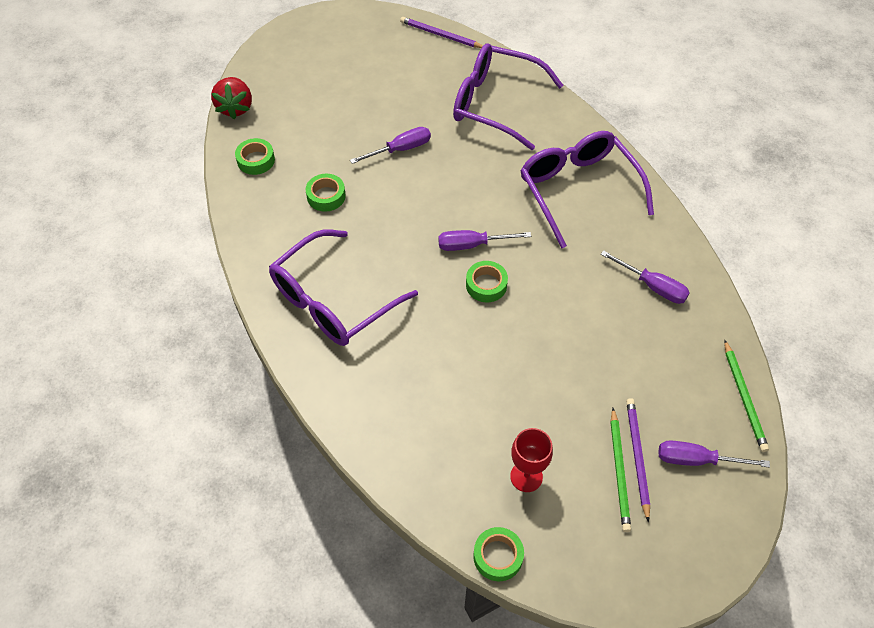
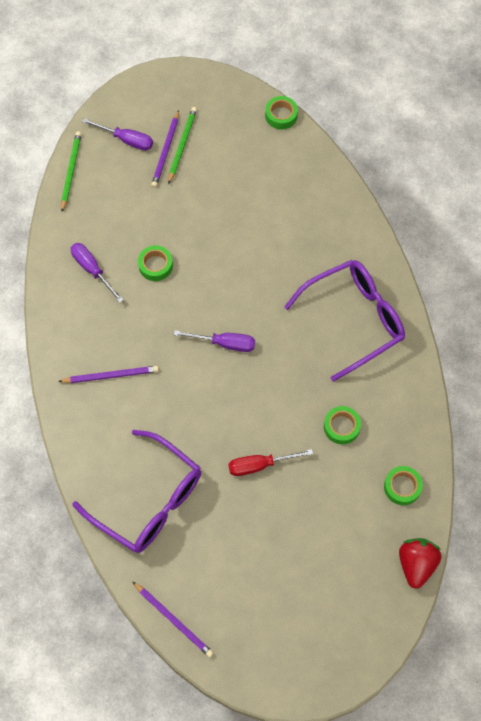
camera: 165 degrees left, 10 degrees up
(400, 149) = (260, 465): purple screwdriver -> red screwdriver
(486, 285) = (225, 303): green tape -> green tape (155, 265)
(526, 476) = (246, 156): red goblet -> none
(579, 191) = (111, 375): purple glasses -> purple pencil

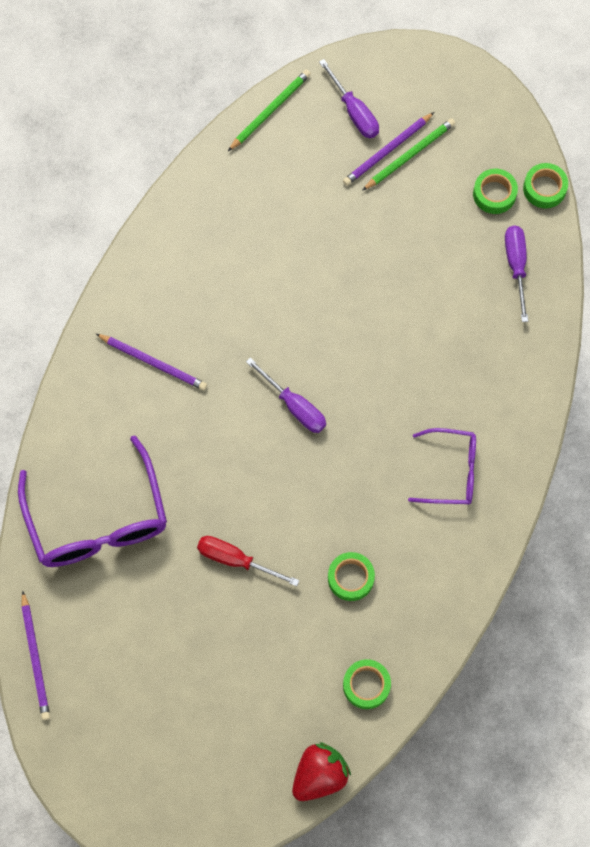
camera: 35 degrees right, 5 degrees up
(92, 270) = (215, 235): purple screwdriver -> purple screwdriver (516, 266)
(155, 265) = (284, 273): green tape -> green tape (494, 194)
(353, 320) = (450, 471): purple glasses -> purple glasses, size x0.58

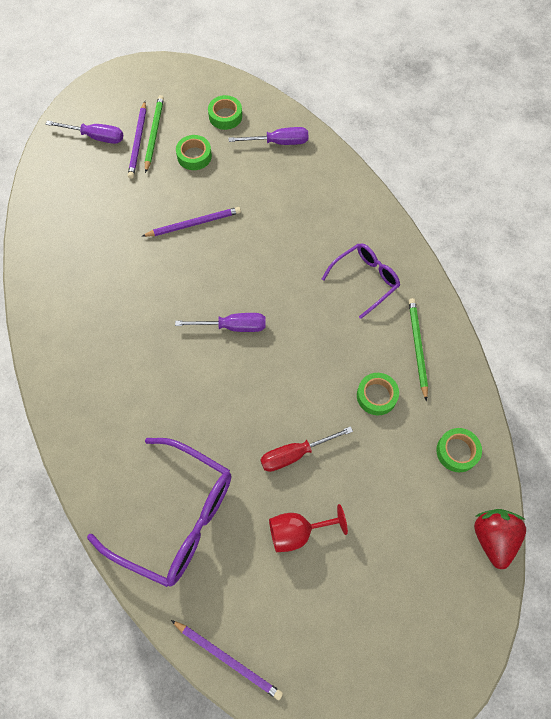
camera: 45 degrees left, 5 degrees down
(153, 363) = (112, 381): purple pencil -> purple pencil (194, 223)
(176, 620) = (298, 532): none -> red goblet
(270, 110) = (41, 175): green pencil -> green pencil (417, 347)
(516, 266) = (278, 142): purple screwdriver -> purple screwdriver turned 135 degrees clockwise
(544, 188) = (250, 92): green tape -> green tape (194, 156)

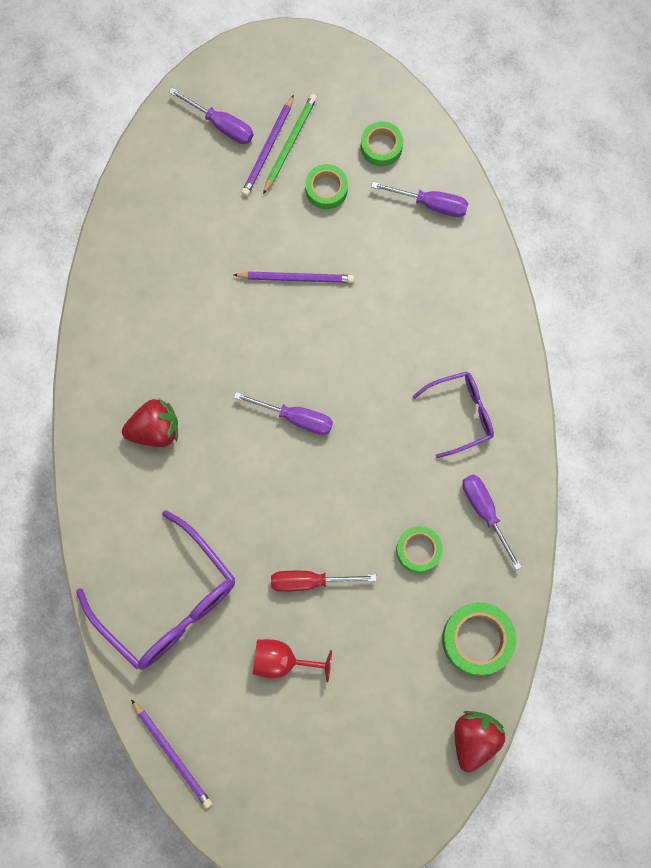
camera: 20 degrees right, 10 degrees up
(116, 375) = (155, 430): none -> red strawberry
(417, 347) = (485, 512): green pencil -> purple screwdriver
(457, 451) = (477, 639): green tape -> green tape, size x1.55

